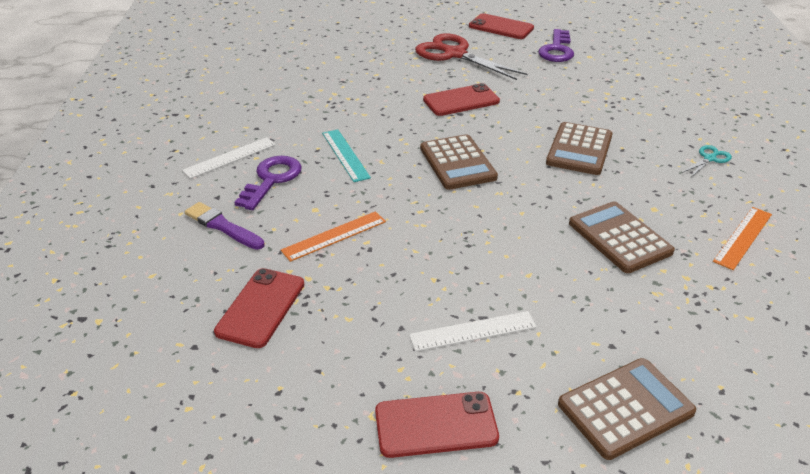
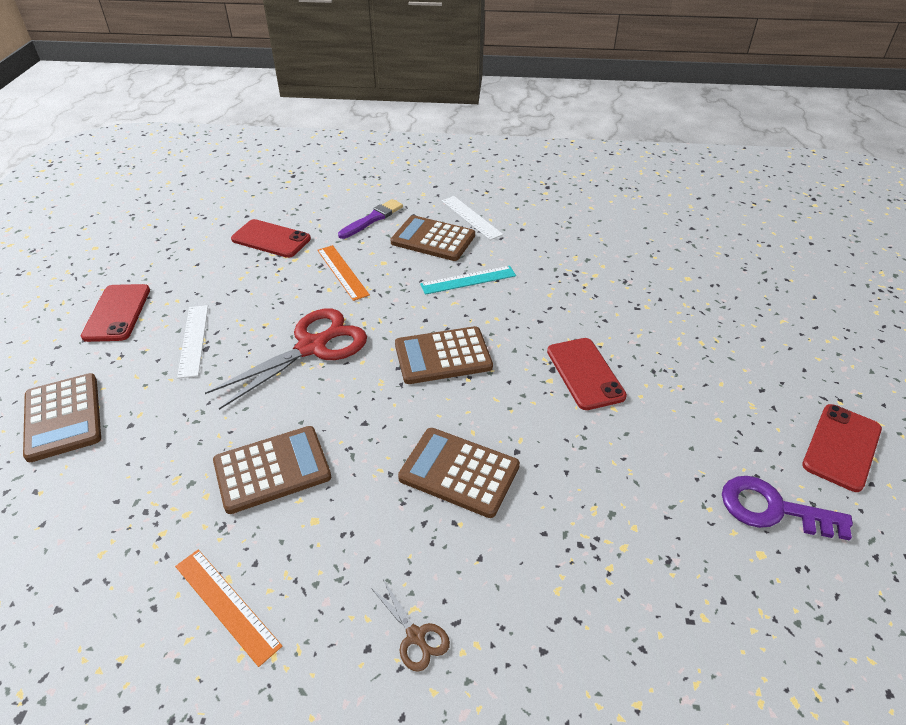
camera: 95 degrees right, 5 degrees up
(271, 179) = (433, 239): purple key -> brown calculator
(455, 54) = (721, 381): red scissors -> red scissors (312, 347)
(709, 158) = (415, 636): turquoise scissors -> brown scissors

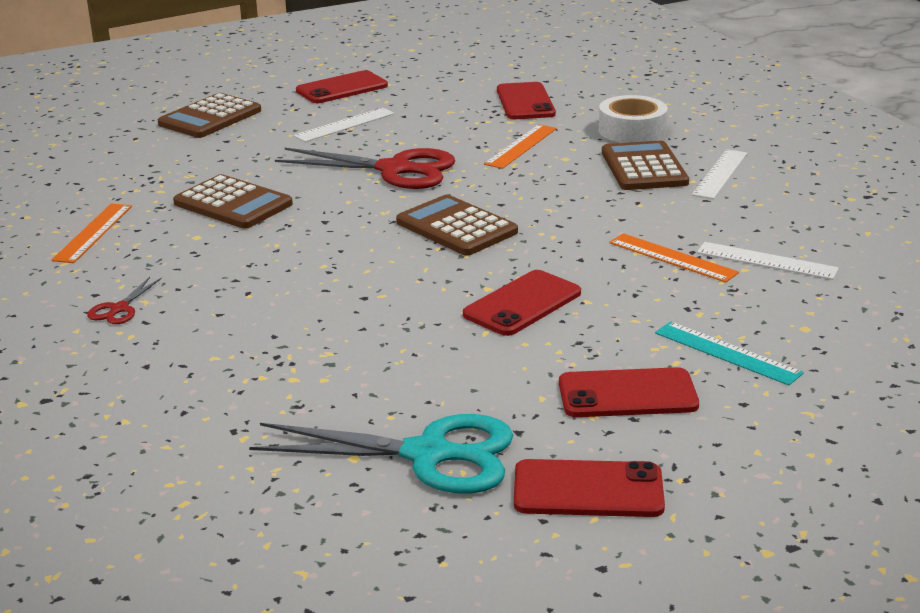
camera: 60 degrees right, 15 degrees down
(372, 219) = (632, 130): purple brush -> white tape
(415, 636) = (119, 309): brown scissors -> red scissors
(459, 472) = (308, 278): brown calculator -> none
(468, 280) = (598, 205): turquoise ruler -> turquoise ruler (727, 353)
(568, 284) = (672, 258): none -> orange ruler
(599, 254) = (766, 261): none -> white ruler
(732, 379) = (627, 394): none -> red phone
(772, 509) = (428, 455): purple key -> turquoise scissors

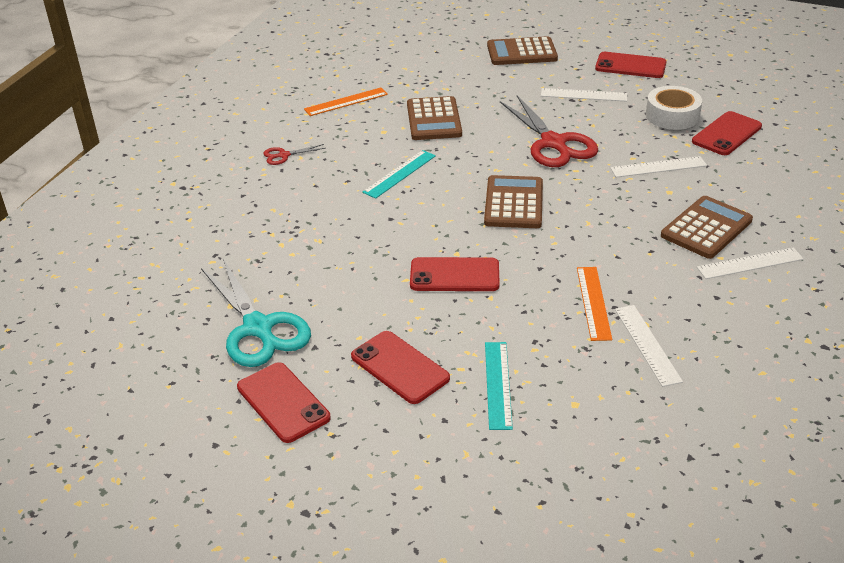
camera: 50 degrees right, 10 degrees up
(293, 260) = (399, 174): none -> turquoise ruler
(520, 146) = (658, 167): orange ruler -> white ruler
(632, 130) = (756, 195): white tape -> white tape (672, 116)

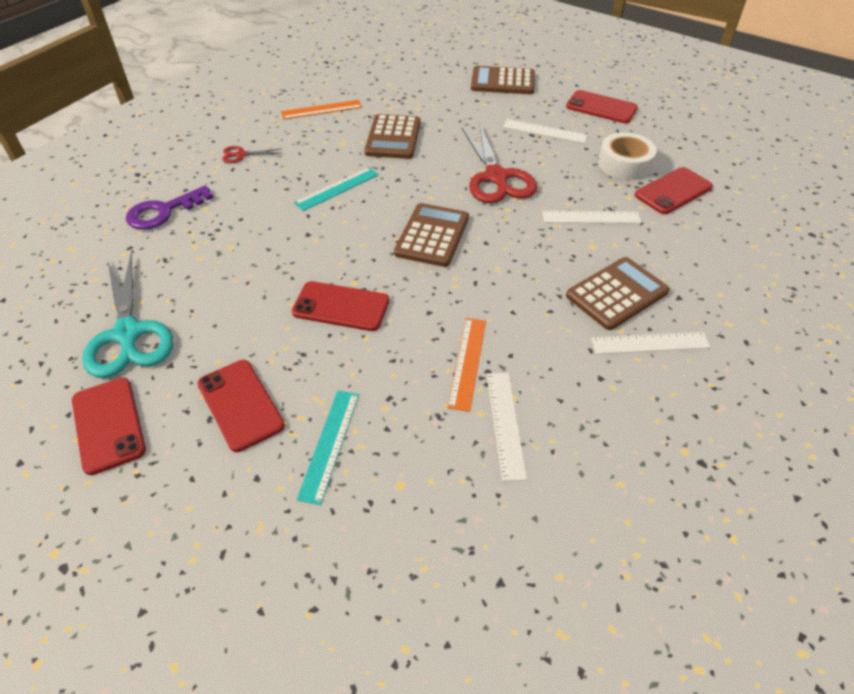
camera: 10 degrees right, 10 degrees up
(231, 218) = (163, 212): none -> purple key

